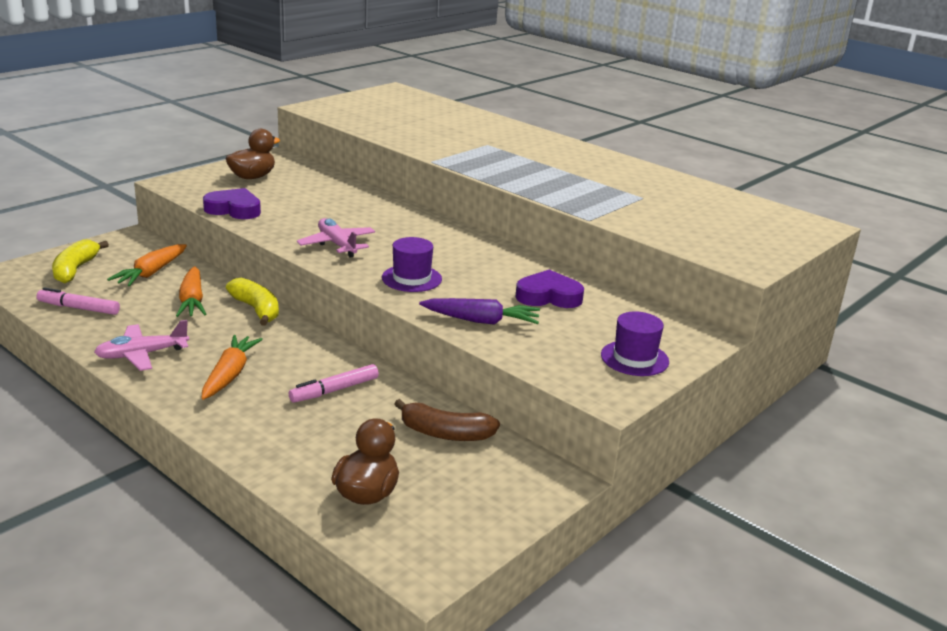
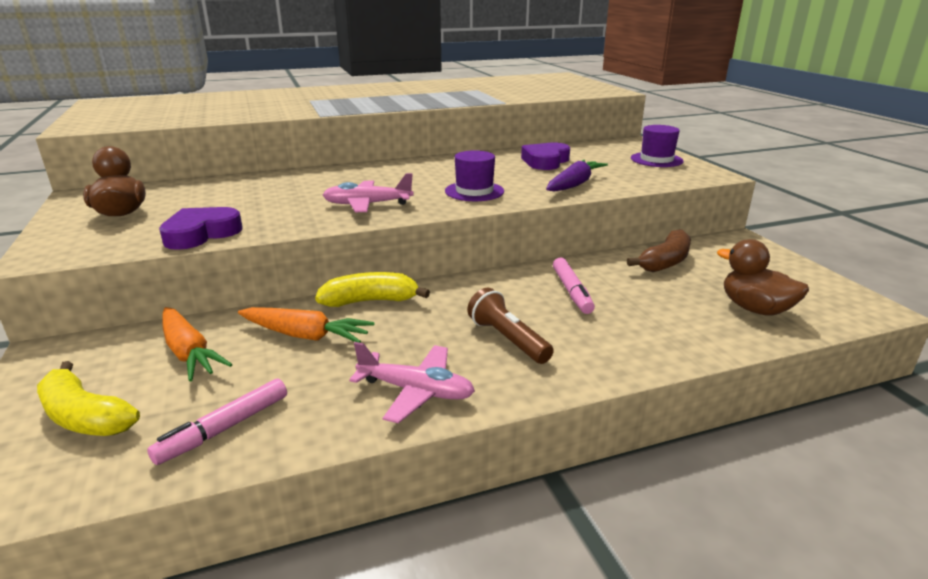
camera: 60 degrees left, 0 degrees up
(142, 355) = (416, 391): pink plane -> pink plane turned 75 degrees counterclockwise
(230, 375) = (507, 339): orange carrot -> brown flashlight

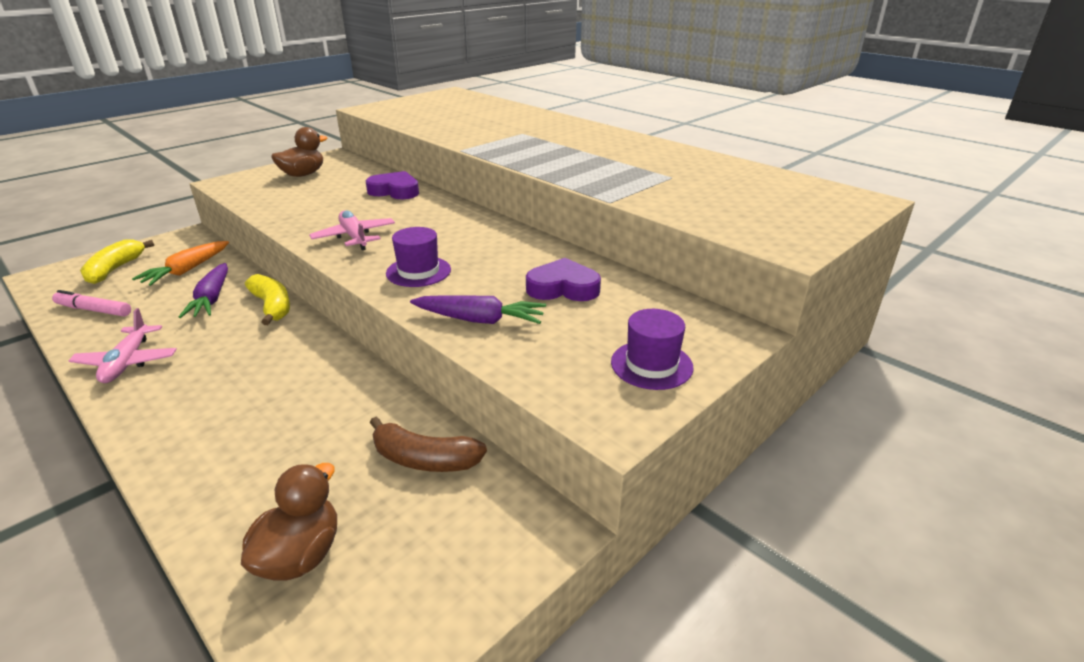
camera: 65 degrees right, 5 degrees up
(201, 234) = (268, 205): purple heart -> purple heart (395, 191)
(305, 335) = (212, 299): orange carrot -> purple carrot
(507, 339) = (209, 385): brown flashlight -> none
(571, 291) = (316, 402): pink marker -> none

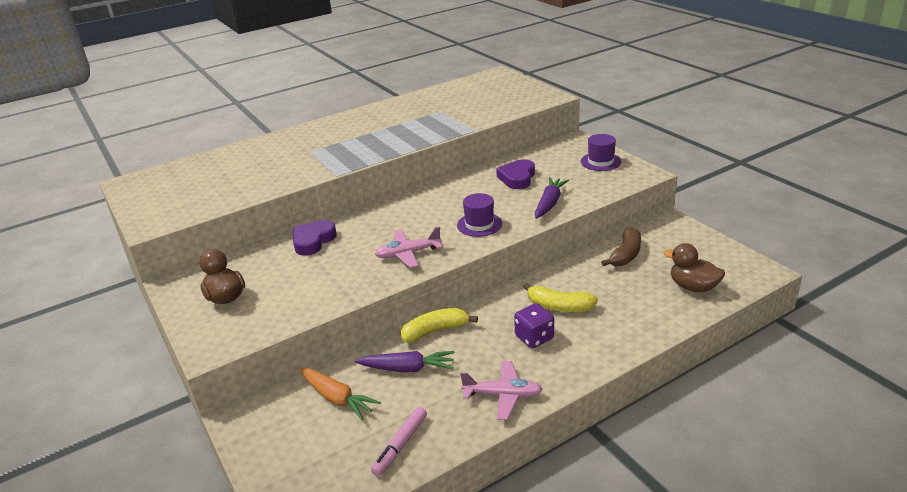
camera: 75 degrees left, 0 degrees up
(115, 269) = (306, 457): yellow banana -> yellow banana (559, 306)
(227, 376) = (534, 337): none -> purple dice

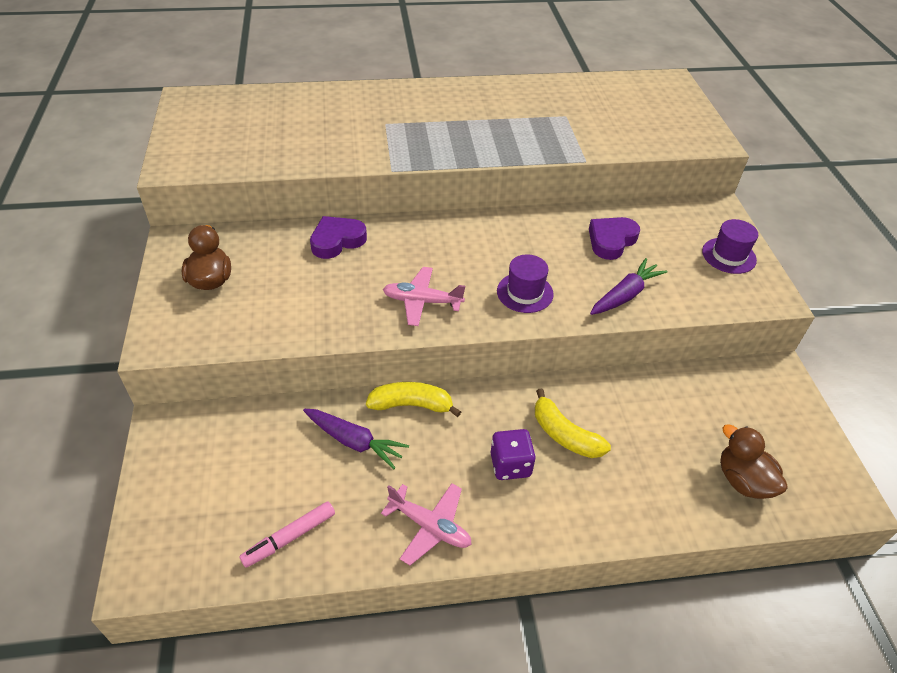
camera: 20 degrees right, 15 degrees up
(337, 398) = (265, 445): orange carrot -> none
(625, 254) = (689, 395): brown banana -> none

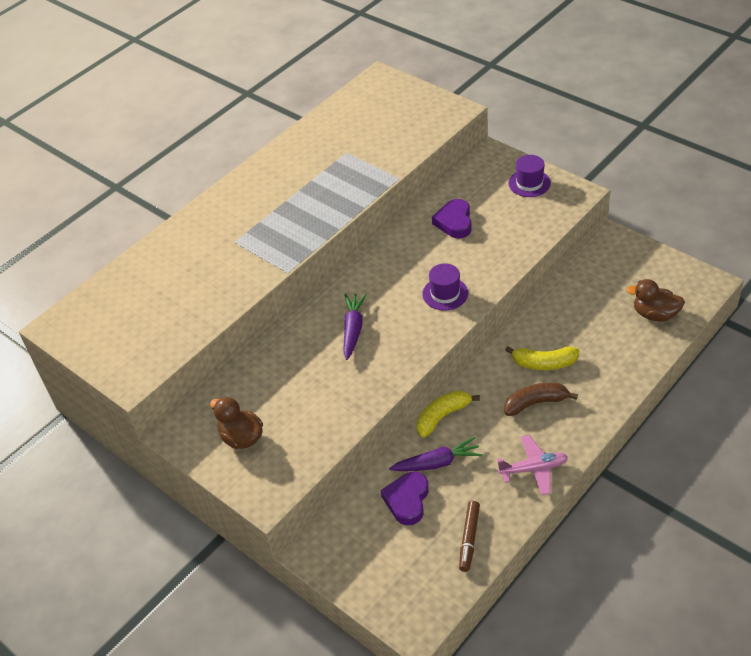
camera: 35 degrees left, 0 degrees up
(289, 537) = (469, 539): pink marker -> brown marker
(337, 241) = (287, 349): purple heart -> purple heart (407, 500)
(422, 301) = (393, 345): pink plane -> none
(510, 465) = (535, 403): purple dice -> brown banana
(625, 295) = (501, 252): purple carrot -> purple carrot (353, 329)

